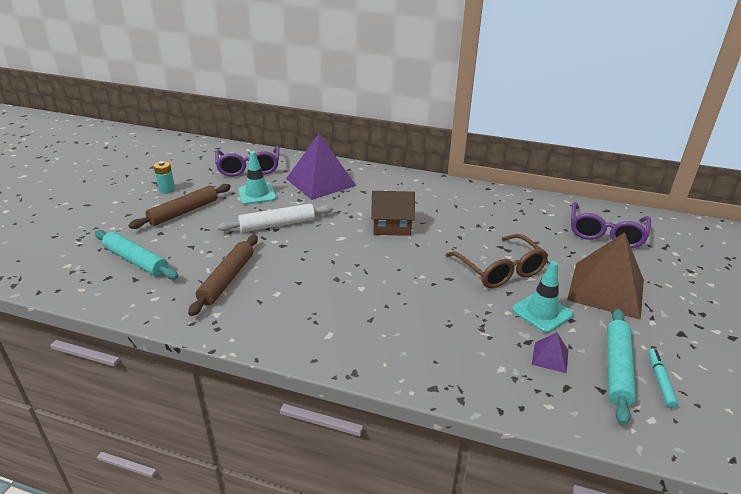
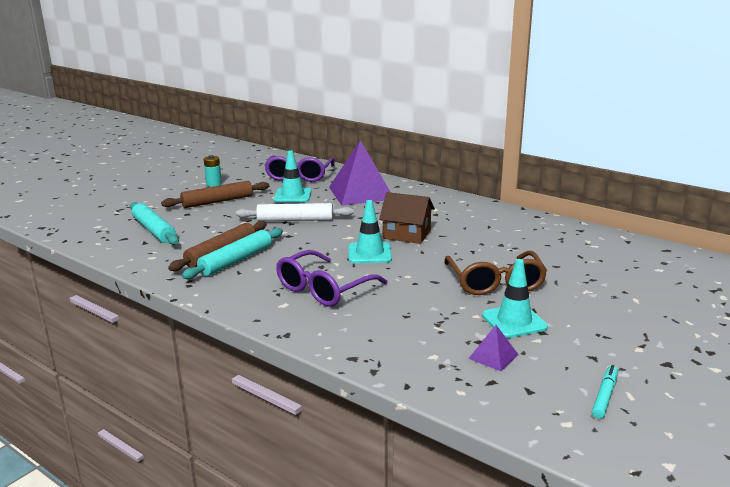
camera: 20 degrees right, 10 degrees down
(372, 255) = (369, 253): none -> turquoise traffic cone
(605, 233) = (647, 269): purple glasses -> purple glasses (323, 289)
(606, 289) = (606, 314): brown pyramid -> none
(617, 368) = (562, 378): turquoise rolling pin -> turquoise rolling pin (236, 260)

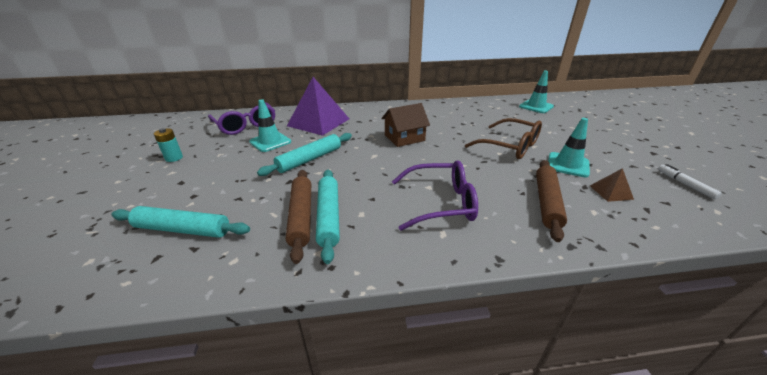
camera: 45 degrees left, 10 degrees up
(217, 201) = (206, 171): brown rolling pin -> brown rolling pin (547, 202)
(295, 220) = (310, 159): white rolling pin -> turquoise rolling pin
(323, 289) = (441, 203): purple glasses -> purple glasses turned 90 degrees counterclockwise
(369, 253) = (411, 161): turquoise traffic cone -> turquoise traffic cone (536, 106)
(493, 356) = (611, 192): purple pyramid -> brown pyramid
(604, 396) = (685, 184): turquoise marker -> white marker

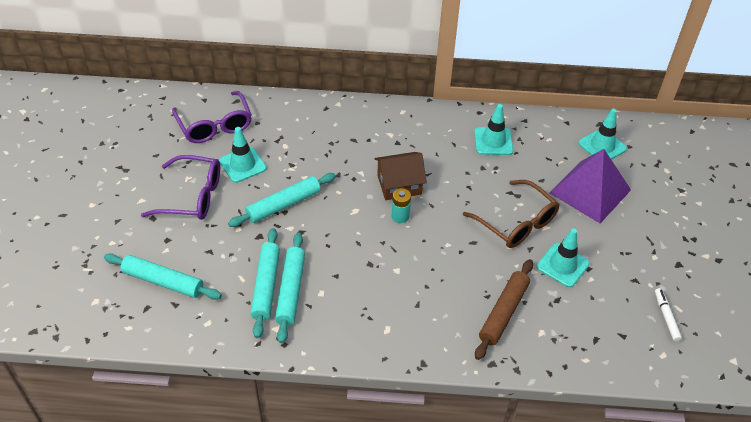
camera: 10 degrees right, 15 degrees up
(174, 158) = (140, 176): turquoise battery -> turquoise battery (400, 216)
(301, 216) = (266, 286): brown rolling pin -> turquoise rolling pin
(318, 122) = (303, 133): purple pyramid -> purple pyramid (590, 191)
(441, 203) = (400, 294): purple glasses -> purple glasses (192, 196)
(461, 112) = (493, 141): none -> turquoise traffic cone
(611, 192) = (578, 312): brown pyramid -> none

